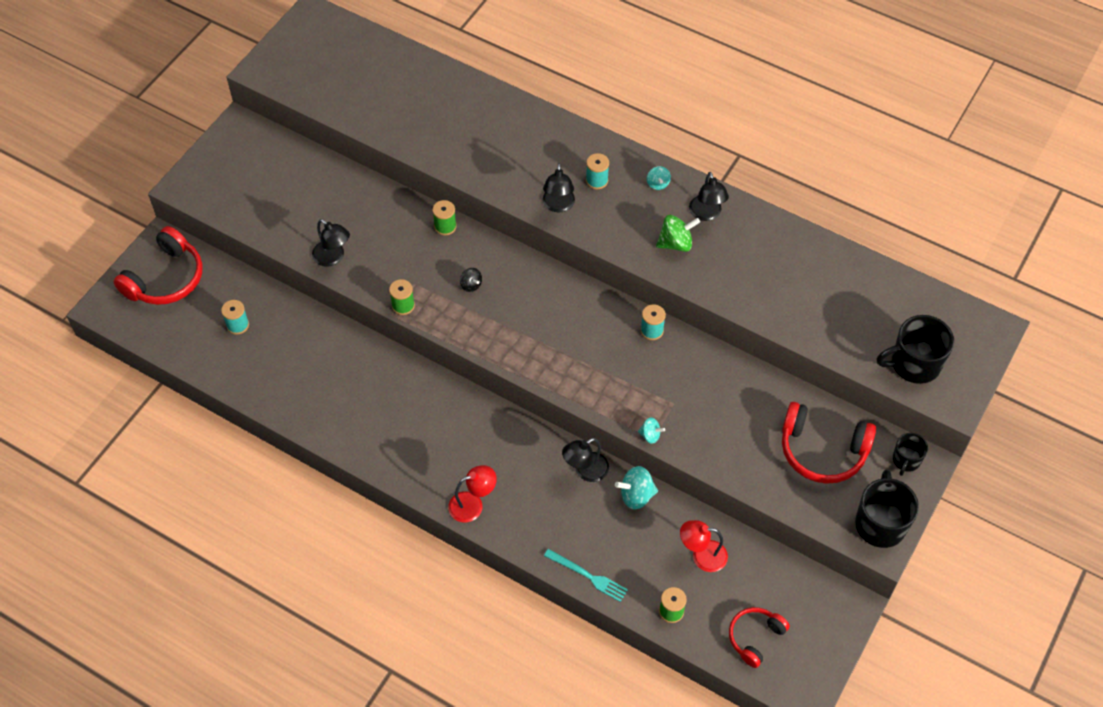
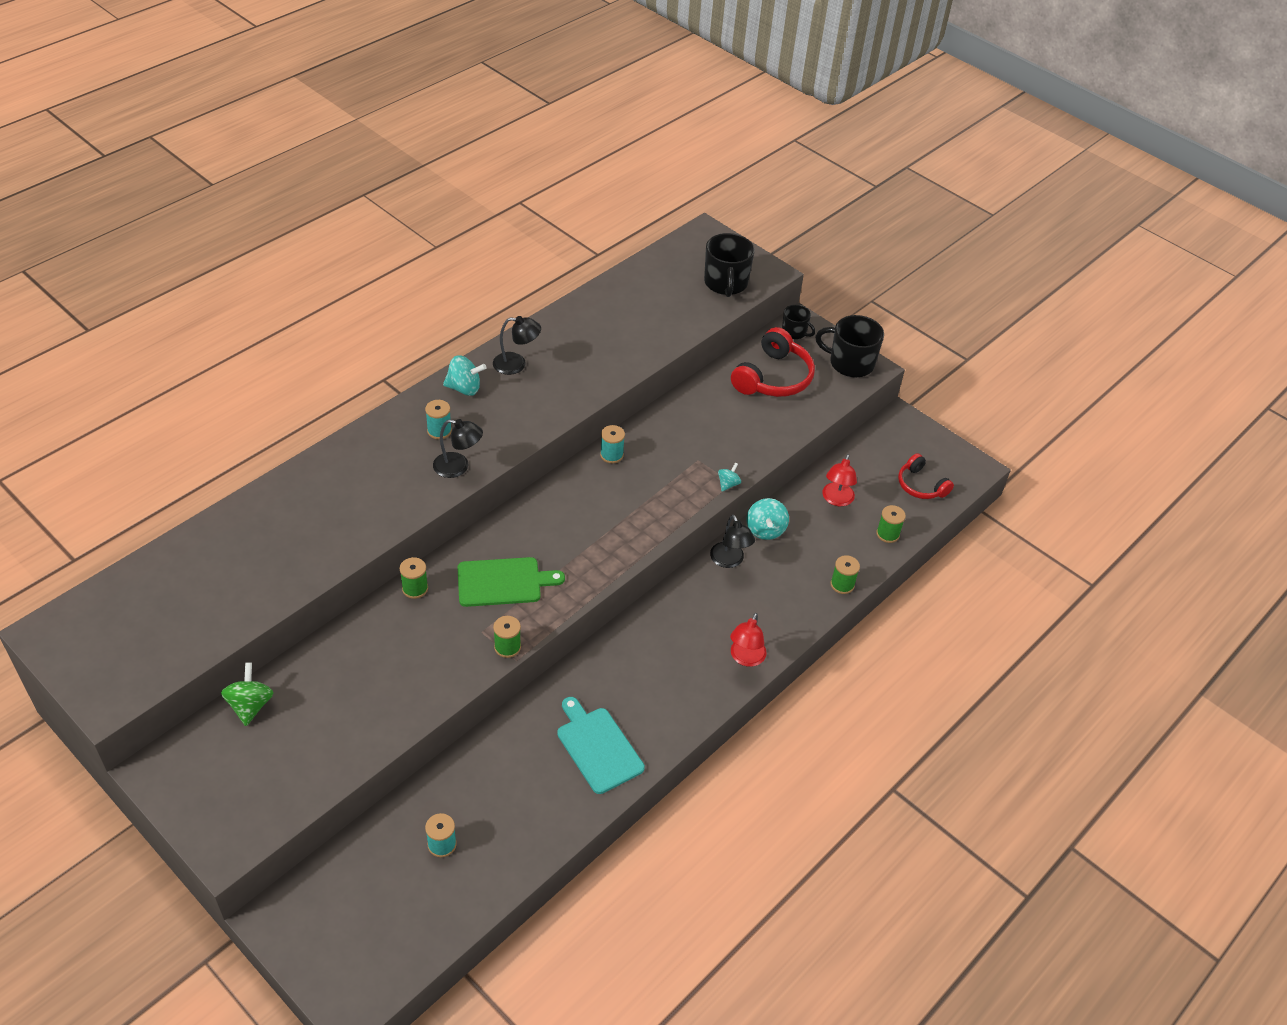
camera: 80 degrees left, 10 degrees down
(165, 278) = (335, 920): red headphones -> none
(333, 257) = (413, 702): black lamp -> none
(349, 408) = (598, 747): none -> turquoise cutting board
(471, 285) = (503, 582): black spinning top -> green cutting board
(472, 504) = (745, 658): red lamp -> red lamp turned 150 degrees counterclockwise
(588, 576) = (842, 584): turquoise fork -> green spool
(658, 184) = (464, 388): turquoise spinning top -> turquoise spinning top, size x1.66
(676, 243) = (542, 393): green spinning top -> green spinning top (250, 705)

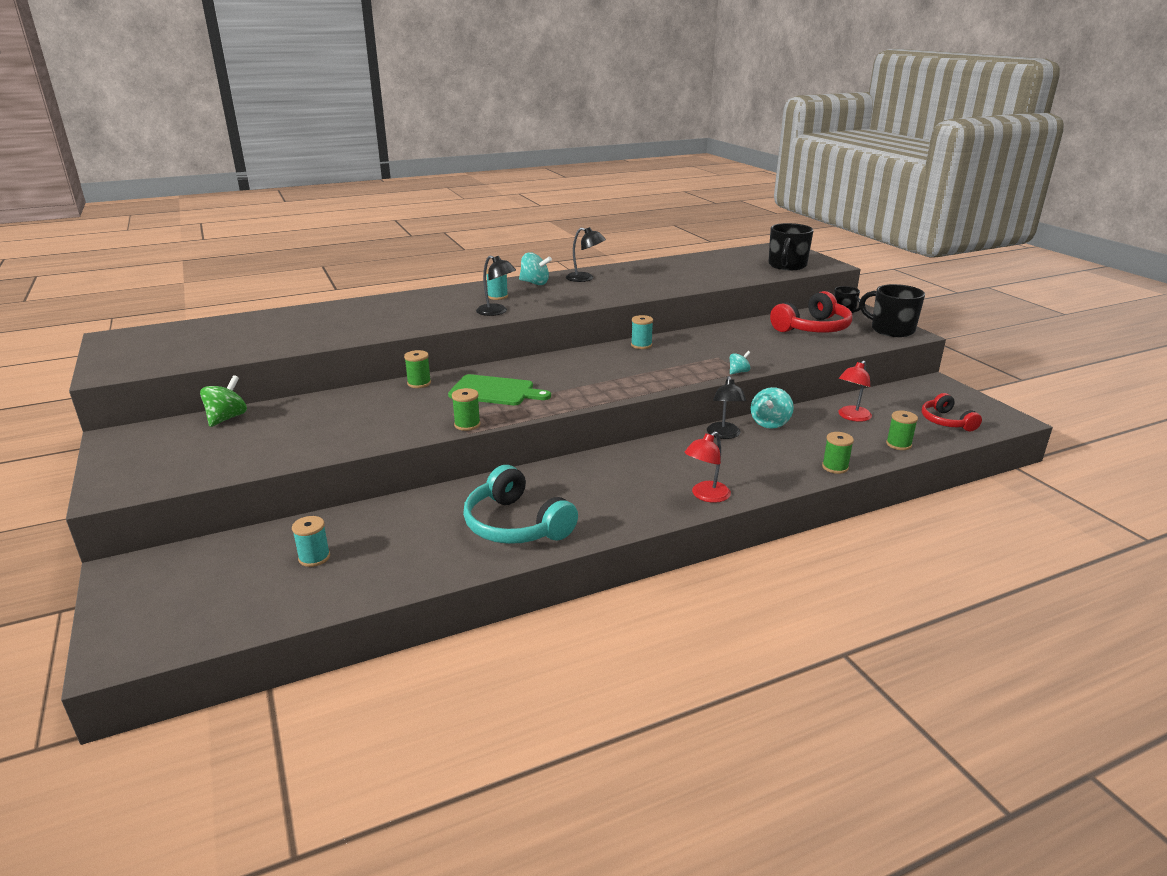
camera: 25 degrees right, 20 degrees down
(598, 747) = (516, 525): turquoise cutting board -> turquoise headphones

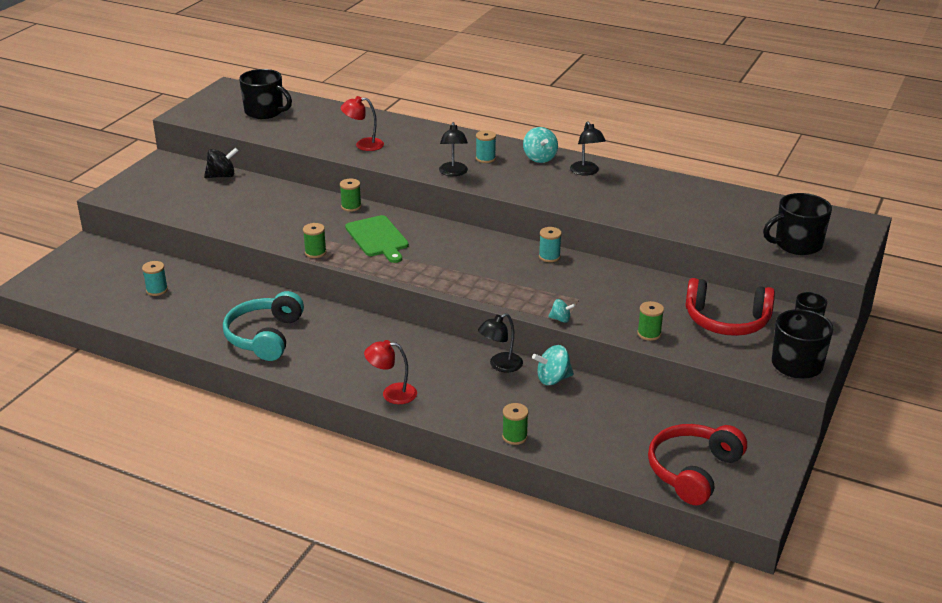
camera: 50 degrees right, 5 degrees up
(208, 339) = (265, 112): none -> black mug
(227, 418) = (222, 176): green spinning top -> black spinning top
(851, 417) = (626, 416): red lamp -> red lamp (363, 145)
(898, 444) = (603, 457): green spool -> green spool (649, 334)
(946, 421) = (693, 471): red headphones -> red headphones, size x1.63

